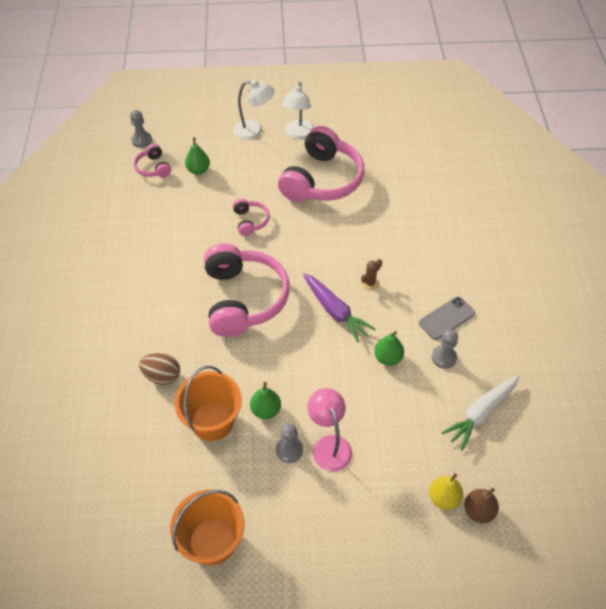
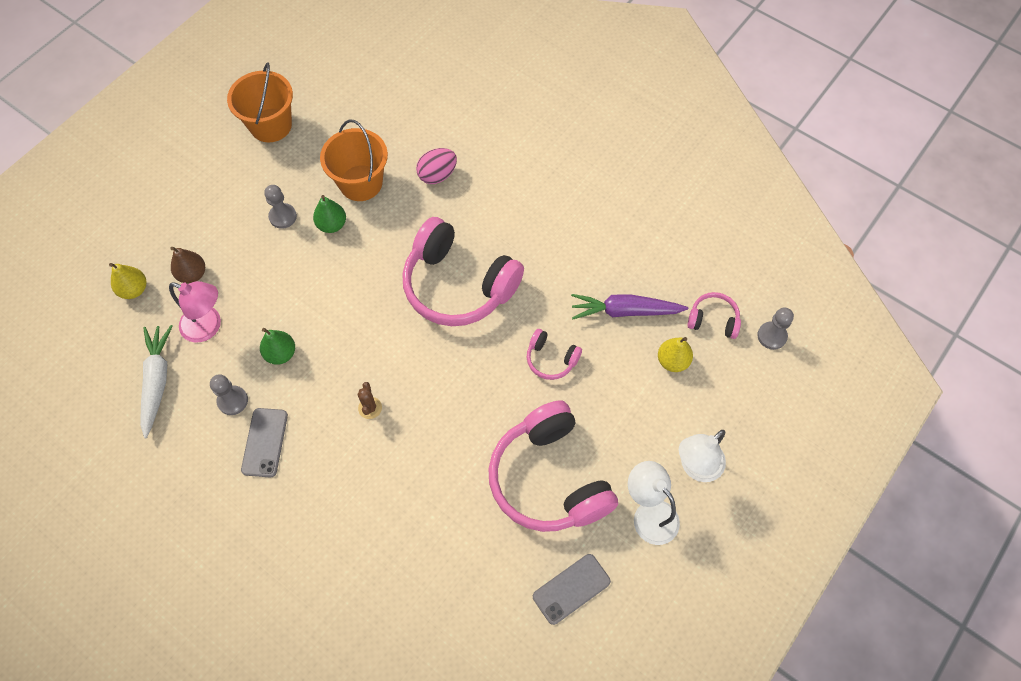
camera: 130 degrees right, 10 degrees up
(162, 376) = (437, 175): brown egg -> pink egg
(198, 170) = (672, 361): green pear -> yellow pear
(329, 445) = (257, 246): pink lamp -> pink lamp (208, 327)
(335, 311) = (370, 350): purple carrot -> purple carrot (625, 311)
(367, 140) = (571, 589): none -> grey phone
(478, 511) = (99, 304): brown pear -> brown pear (192, 274)

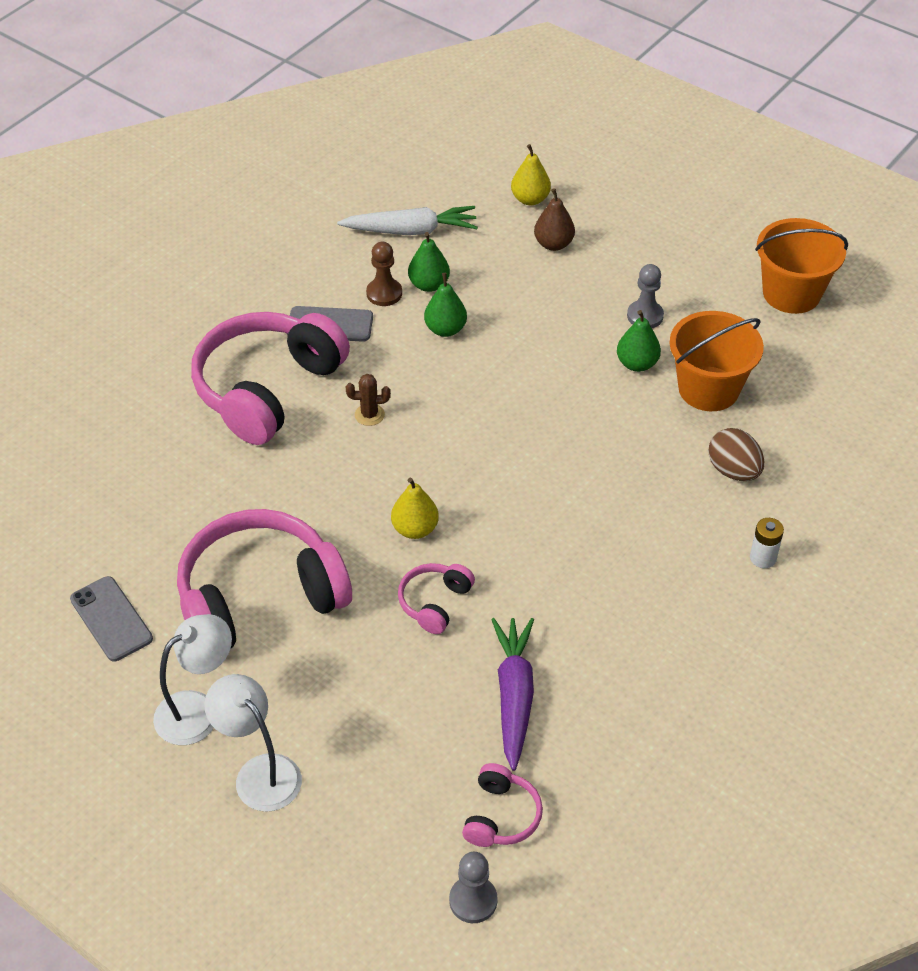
camera: 90 degrees right, 15 degrees down
(208, 327) = (481, 264): pink lamp -> none
(227, 366) = (429, 285): none -> green pear
(232, 401) = (384, 293): grey pawn -> brown pawn
(437, 175) = (733, 471): pink egg -> brown egg
(458, 285) = (550, 498): pink headphones -> pink headphones (268, 389)
(511, 166) = (763, 558): none -> white battery
(672, 361) = (430, 754): yellow pear -> yellow pear (415, 529)

